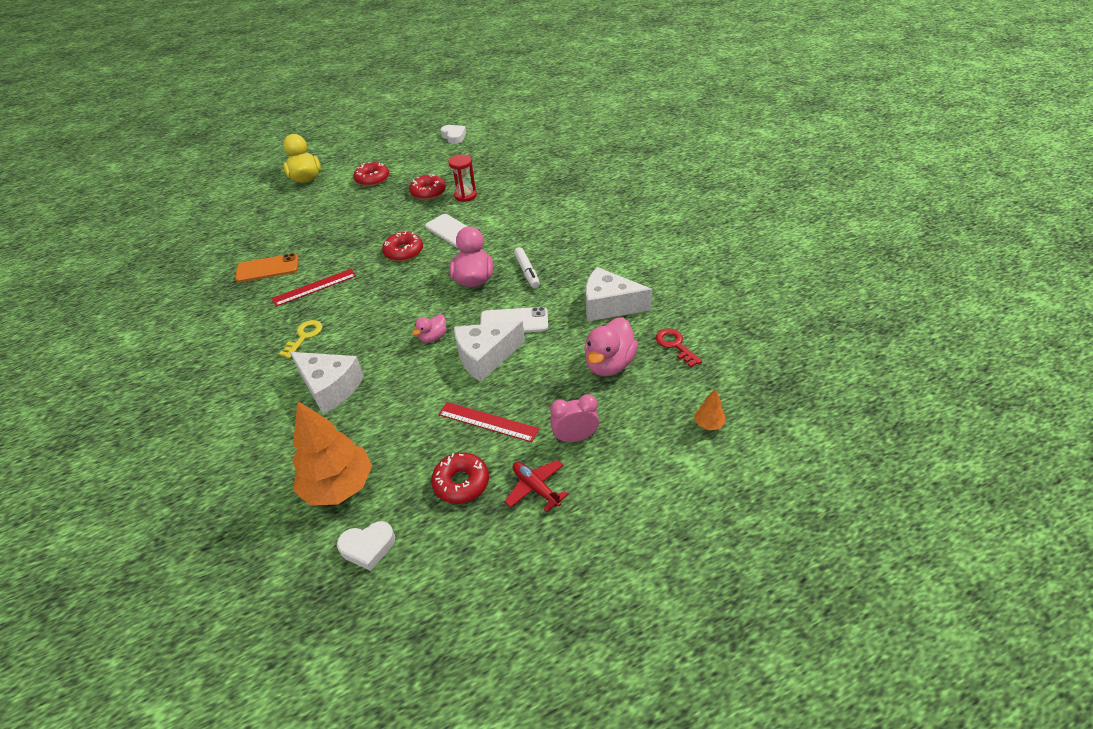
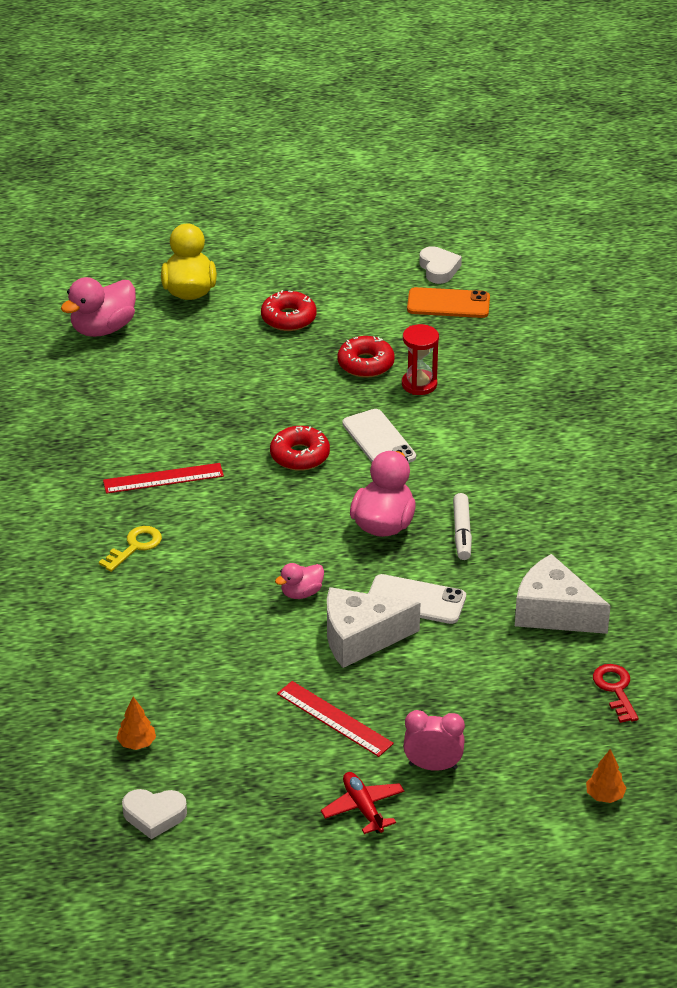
camera: 15 degrees right, 5 degrees down
(267, 268) = (105, 432): orange phone -> orange phone (448, 304)
(330, 388) = (153, 624): white cheese -> none
(338, 486) = (137, 743): orange tree -> orange tree, size x0.42
(461, 483) = (279, 778): red donut -> none
(609, 364) = (516, 690): pink duck -> pink duck (103, 329)

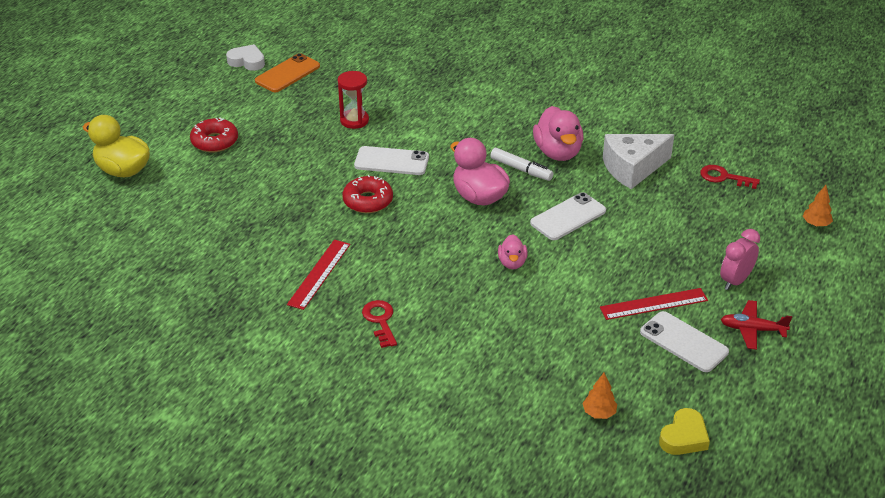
camera: 55 degrees left, 0 degrees up
(103, 329) = (109, 229): pink duck -> pink duck (558, 152)
(135, 547) = (380, 321): yellow key -> red key
(154, 815) = (684, 437): white heart -> yellow heart
(294, 763) = (683, 342): none -> white phone
(360, 638) = (583, 257): white cheese -> none
(365, 364) = (306, 132): red donut -> none

